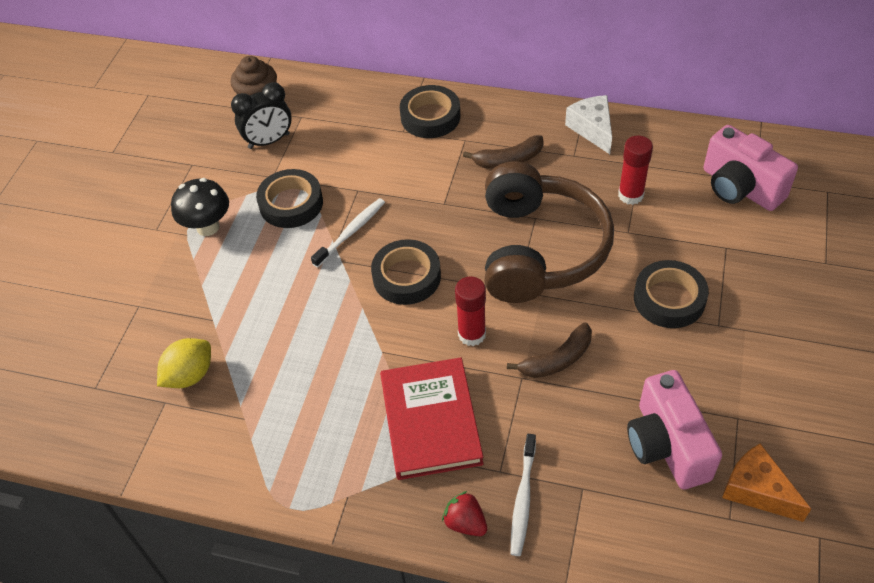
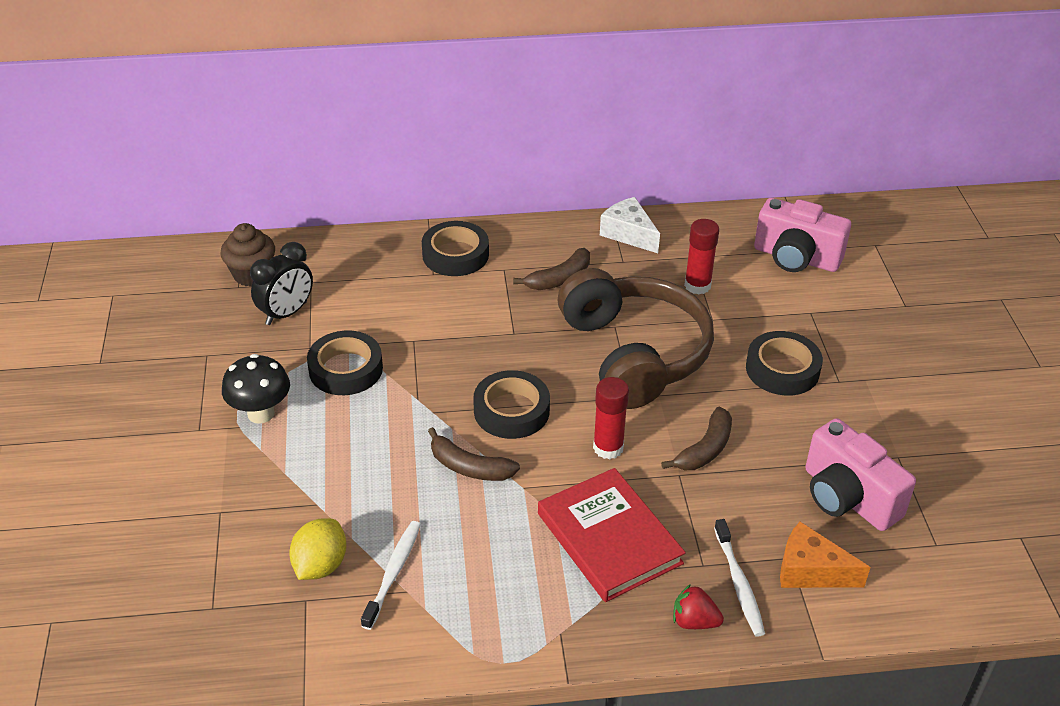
camera: 25 degrees left, 10 degrees down
(346, 320) = (469, 467): none -> brown banana
(351, 232) = (428, 382): white toothbrush -> white toothbrush (393, 573)
(757, 490) = (947, 513): orange cheese -> orange cheese (810, 571)

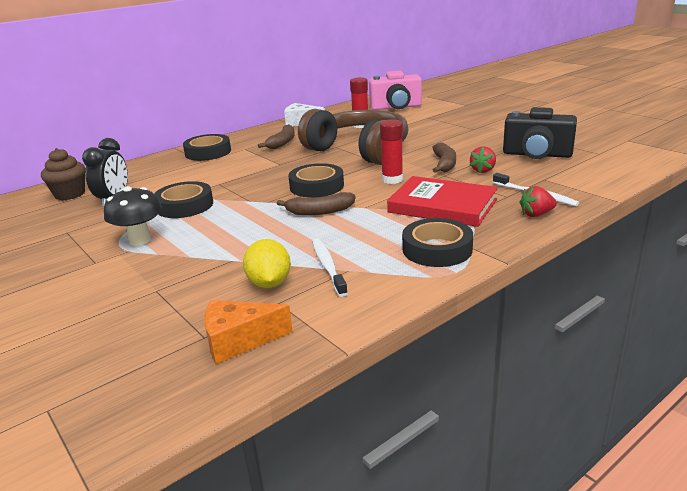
camera: 30 degrees left, 15 degrees down
(736, 492) = (483, 170): none -> red strawberry
(782, 369) = (441, 133): black tape -> black tape (437, 249)
(810, 571) = (561, 179): orange cheese -> orange cheese (239, 340)
(847, 497) = (537, 154): pink camera -> black camera

